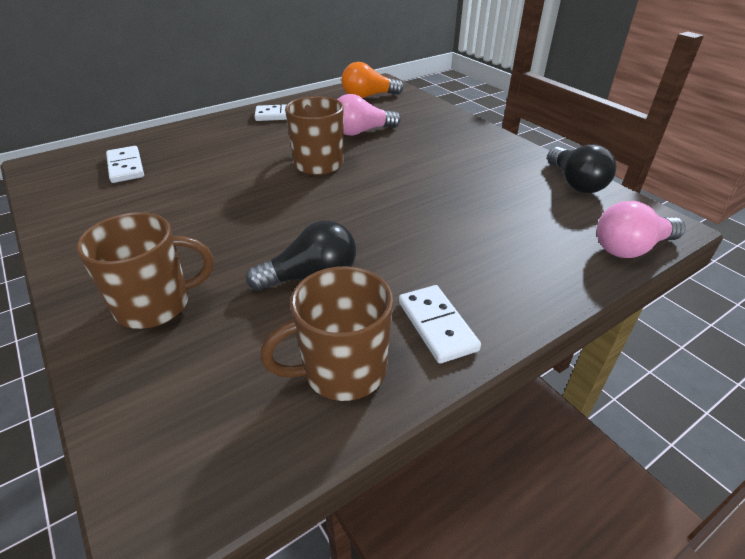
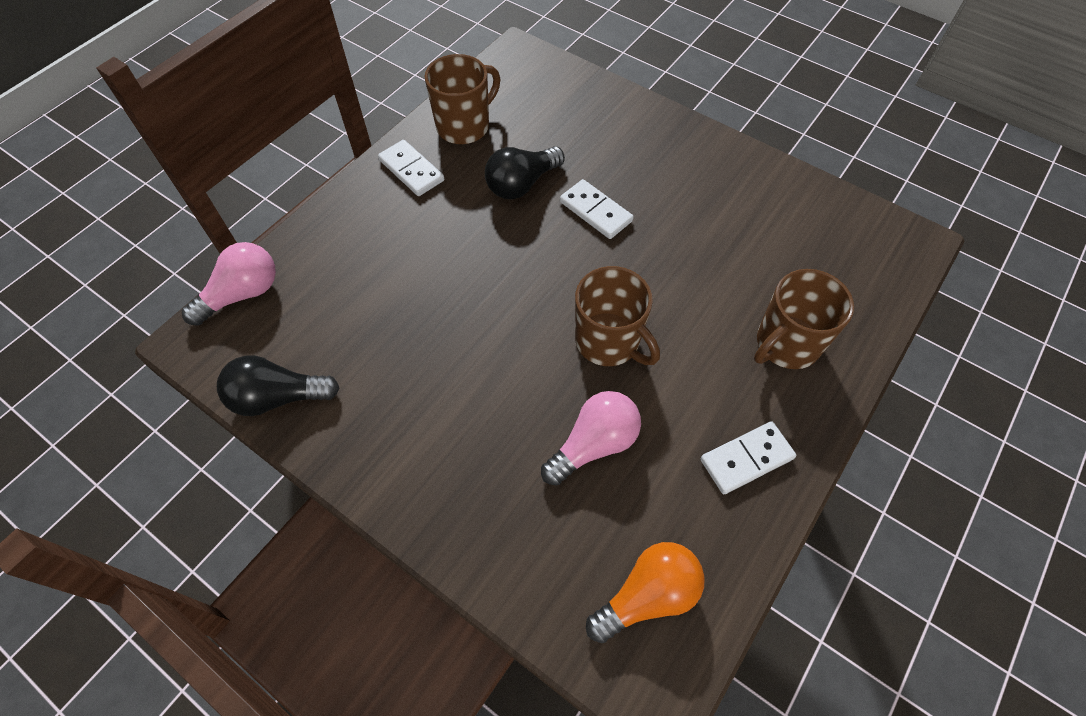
camera: 160 degrees right, 20 degrees up
(125, 167) = (820, 266): white domino -> white domino (596, 211)
(156, 304) = (617, 133): brown mug -> brown mug (786, 344)
(575, 183) = (278, 397): black light bulb -> black light bulb turned 60 degrees counterclockwise

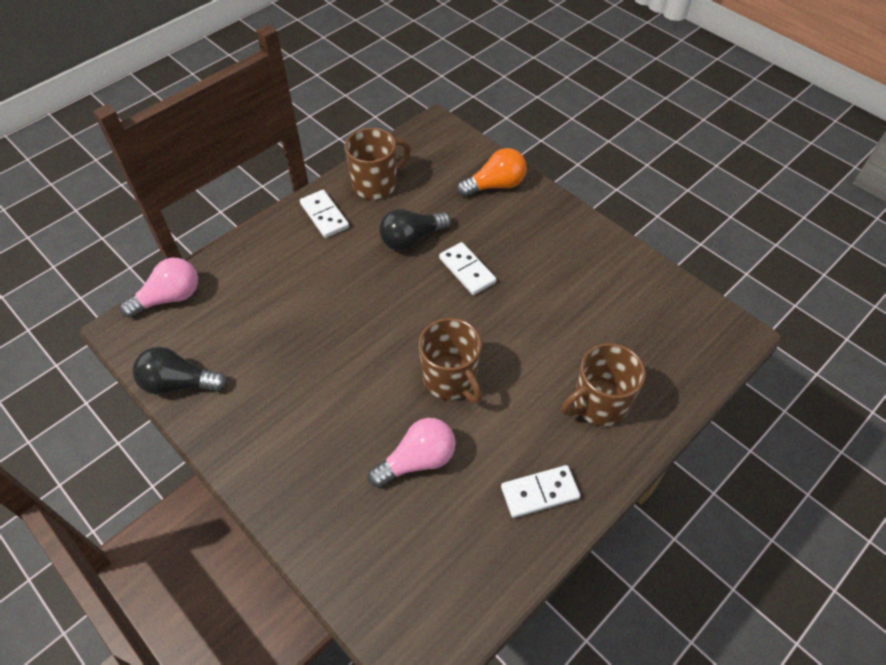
camera: 10 degrees right, 5 degrees down
(647, 595) = (430, 586): orange light bulb -> orange light bulb (495, 185)

